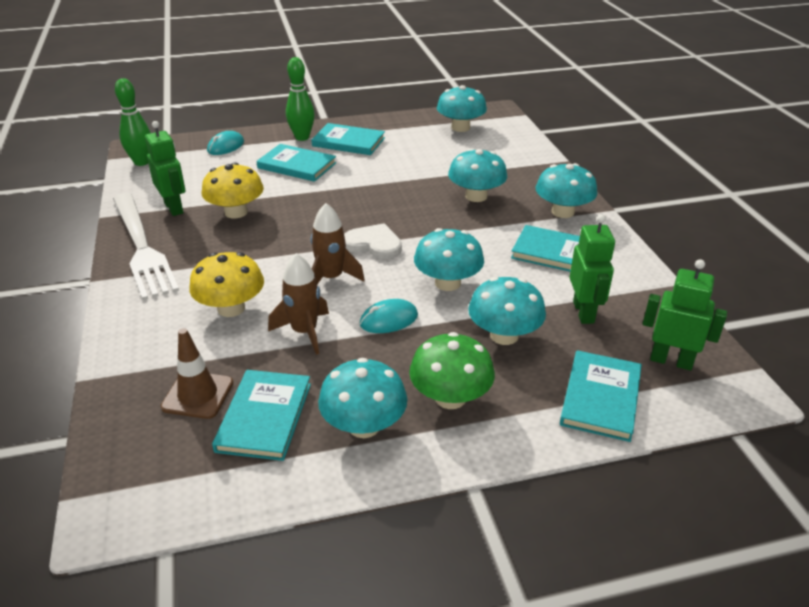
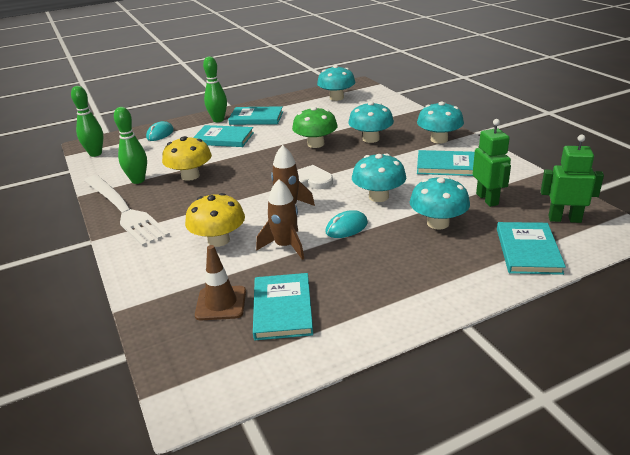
camera: 10 degrees left, 5 degrees down
(174, 208) = (138, 180): green robot -> green bowling pin
(364, 425) = (363, 300): turquoise mushroom -> none
(450, 397) = (419, 270): green mushroom -> green mushroom (315, 144)

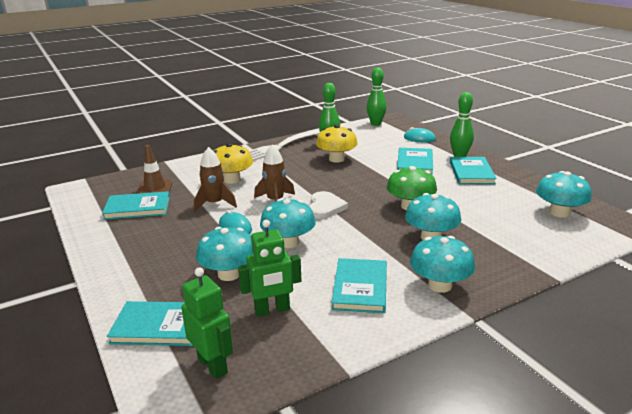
camera: 85 degrees right, 5 degrees down
(564, 219) = (213, 365): green robot -> green robot turned 45 degrees counterclockwise

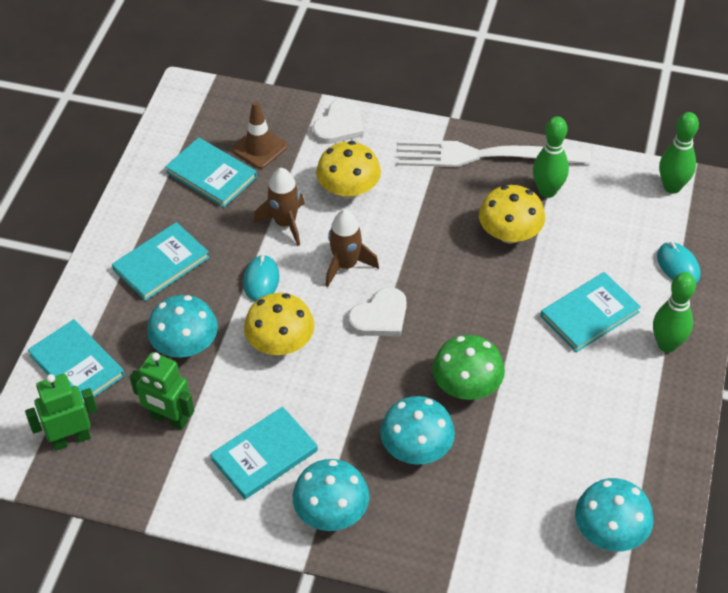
camera: 45 degrees right, 25 degrees up
(191, 165) = (339, 125): none -> white heart
(213, 365) = (71, 439): green robot -> green robot turned 120 degrees counterclockwise
(288, 242) = (280, 343): turquoise mushroom -> yellow mushroom
(471, 173) = (628, 386): turquoise book -> turquoise book (161, 263)

